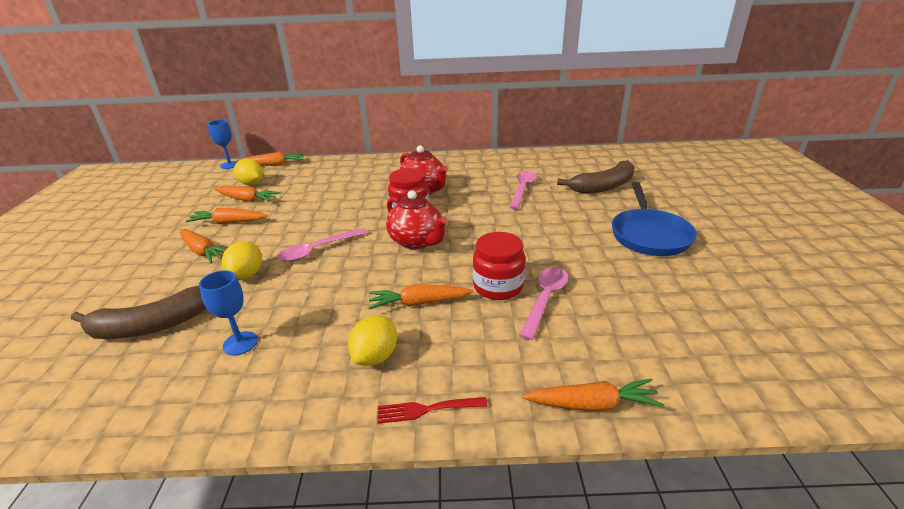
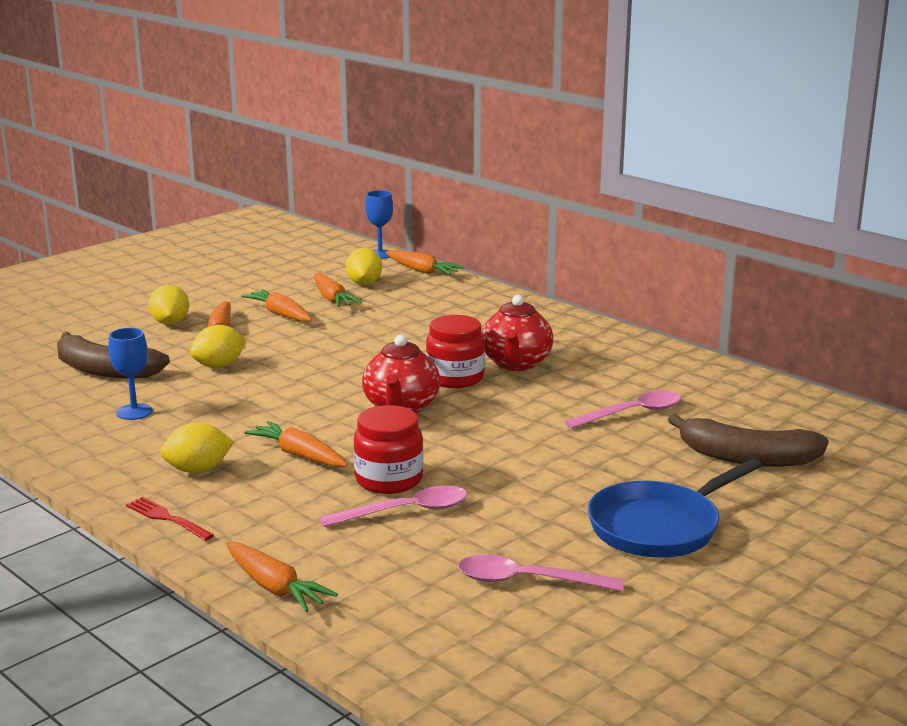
camera: 45 degrees right, 10 degrees down
(149, 264) = (170, 323): none -> yellow lemon
(318, 250) = (305, 373): pink spoon -> pink spoon (527, 581)

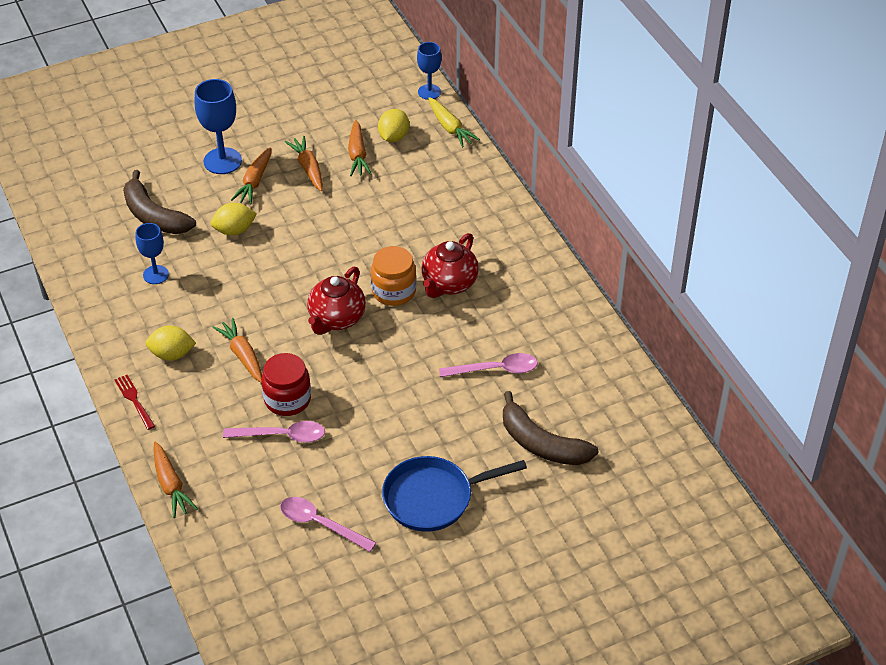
camera: 20 degrees right, 25 degrees up
(170, 323) = (222, 161): yellow lemon -> blue goblet
(422, 271) = (450, 128): orange carrot -> yellow carrot
(455, 378) = (394, 291): red jar -> orange jar

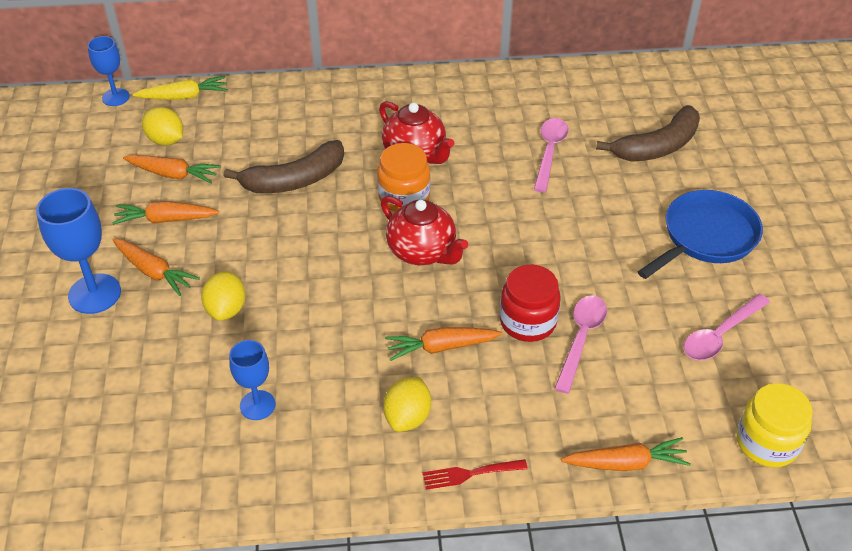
camera: 70 degrees left, 0 degrees up
(154, 216) = (147, 385): brown banana -> brown banana (294, 180)
(218, 569) = (767, 442): none -> yellow jar
(434, 498) = (705, 237): blue pan -> blue pan turned 135 degrees counterclockwise

